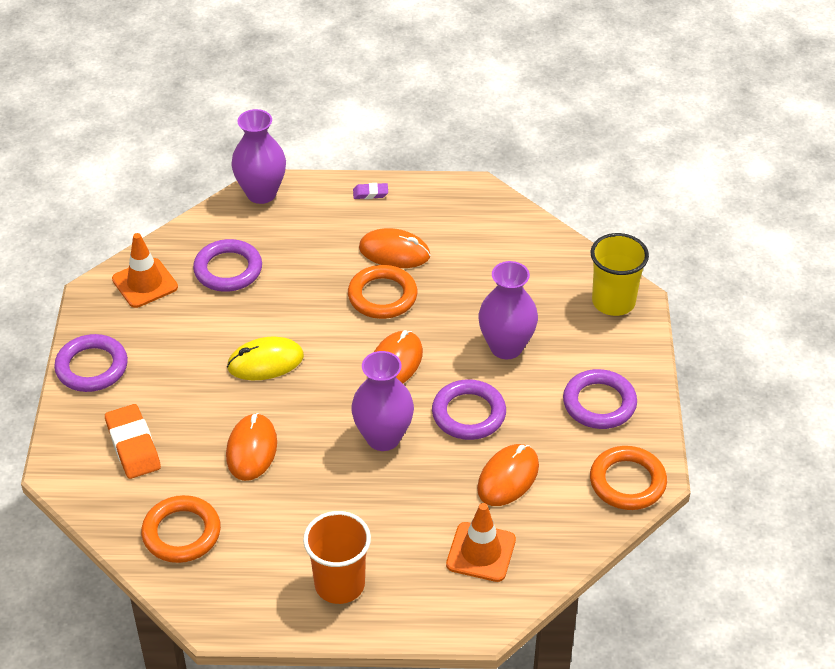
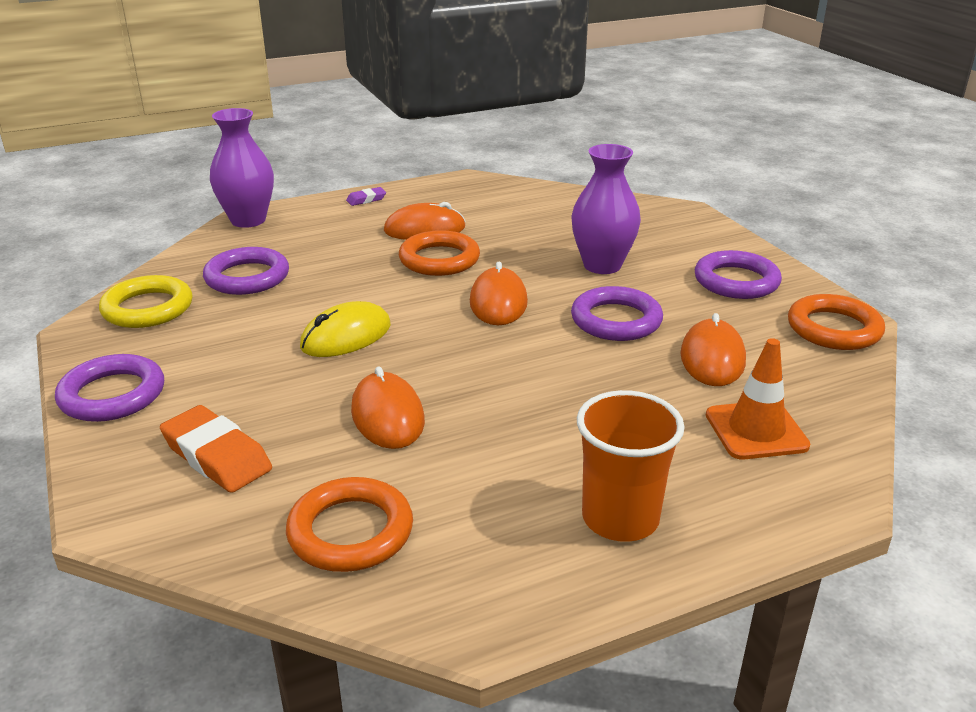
camera: 25 degrees left, 15 degrees down
(145, 283) = (148, 308): orange traffic cone -> yellow ring
(383, 437) = (541, 363): purple vase -> none
(613, 302) = (668, 216): yellow cup -> none

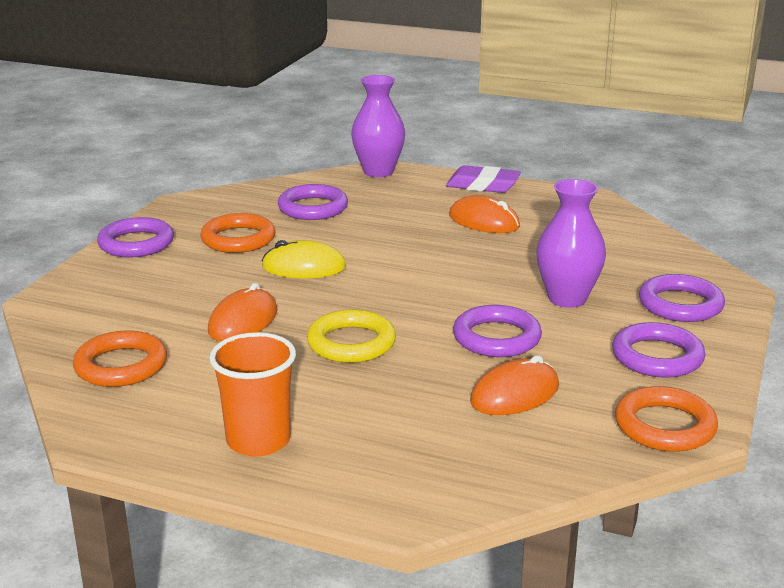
camera: 45 degrees right, 5 degrees down
(148, 308) = (229, 204): yellow ring -> yellow ring (351, 343)
(216, 456) = (128, 297): orange eraser -> none
(366, 199) = (483, 185): purple eraser -> purple eraser, size x1.98
(439, 259) = (453, 245): orange ring -> orange ring (238, 239)
(498, 302) = (438, 289): orange mouse -> none
(677, 236) = (680, 304): none -> purple ring
(756, 430) = (445, 449): orange traffic cone -> none

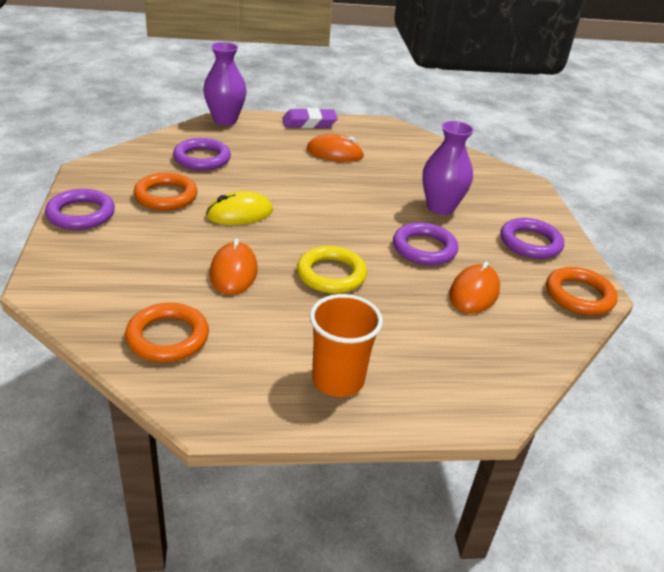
camera: 30 degrees left, 10 degrees up
(680, 304) = (509, 200): purple ring -> none

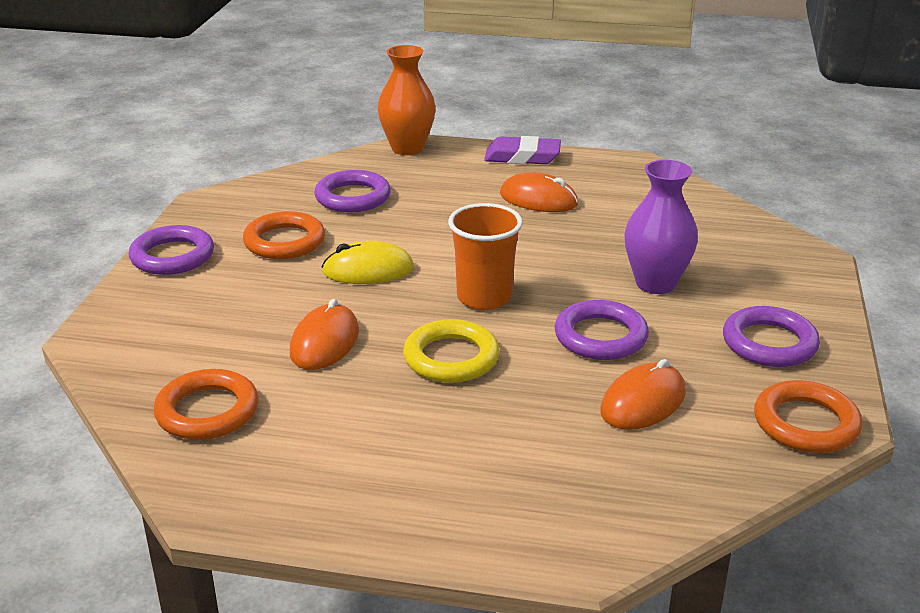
camera: 20 degrees right, 5 degrees down
(225, 120) = (407, 148): purple vase -> orange vase
(338, 380) = (393, 489): orange cup -> orange cup (484, 297)

